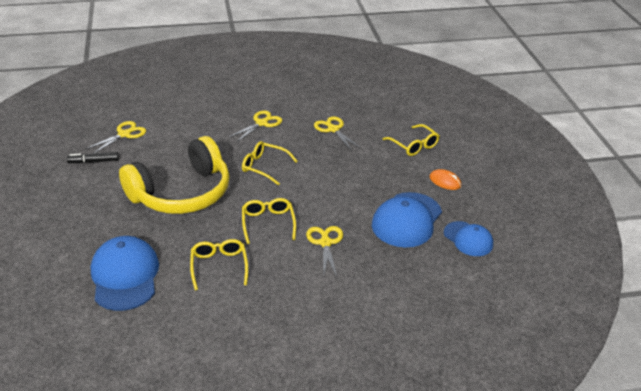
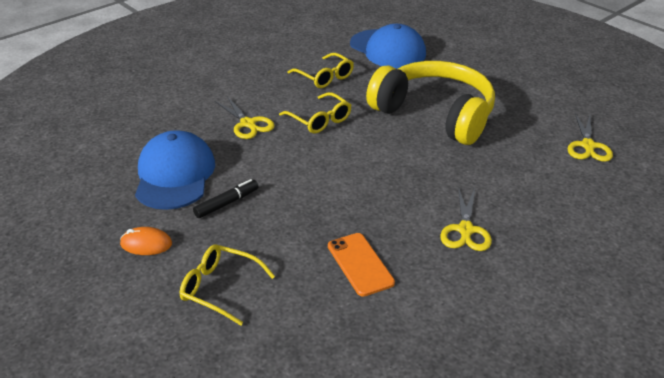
camera: 150 degrees right, 0 degrees up
(94, 161) = (561, 109): black marker -> black marker (226, 203)
(181, 193) = (434, 114): yellow headphones -> yellow headphones turned 105 degrees clockwise
(264, 167) = (389, 172): yellow glasses -> none
(333, 129) = (360, 264): yellow scissors -> orange phone
(468, 239) = (93, 180): blue cap -> none

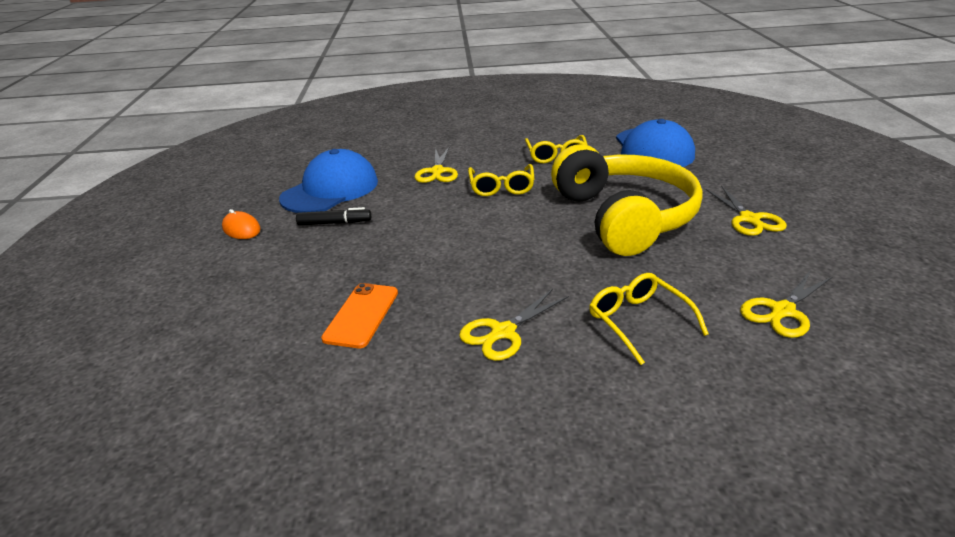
camera: 40 degrees right, 5 degrees down
(219, 288) = (236, 281): yellow glasses -> yellow glasses (638, 321)
(507, 88) = (749, 219): none -> yellow scissors

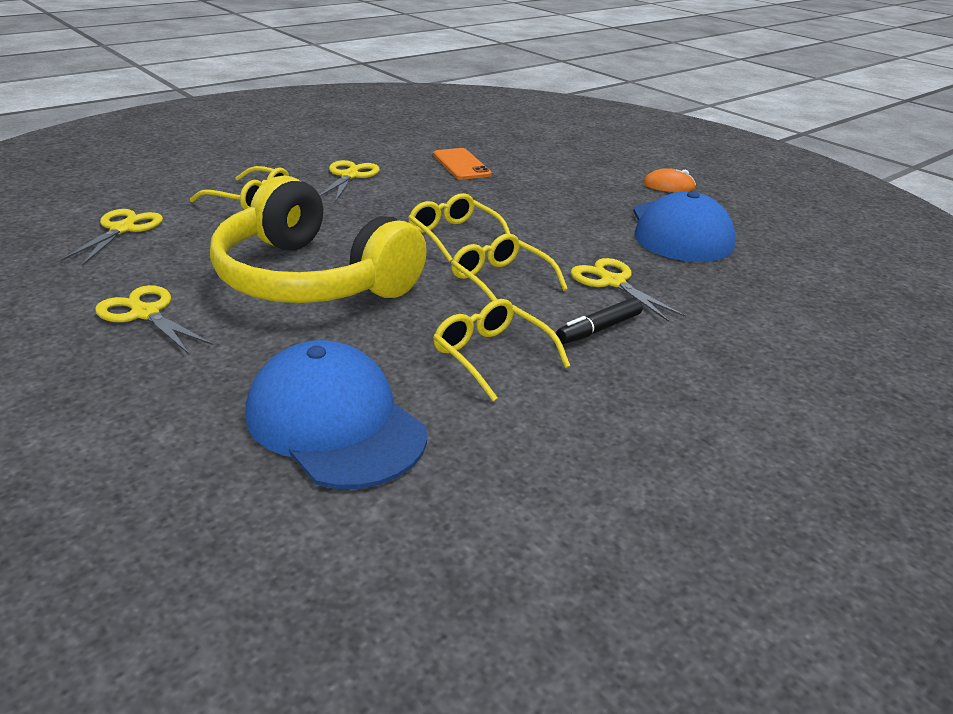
camera: 140 degrees right, 0 degrees up
(334, 223) = (603, 206): black marker -> black marker (599, 329)
(488, 226) = (453, 235): none -> yellow glasses

